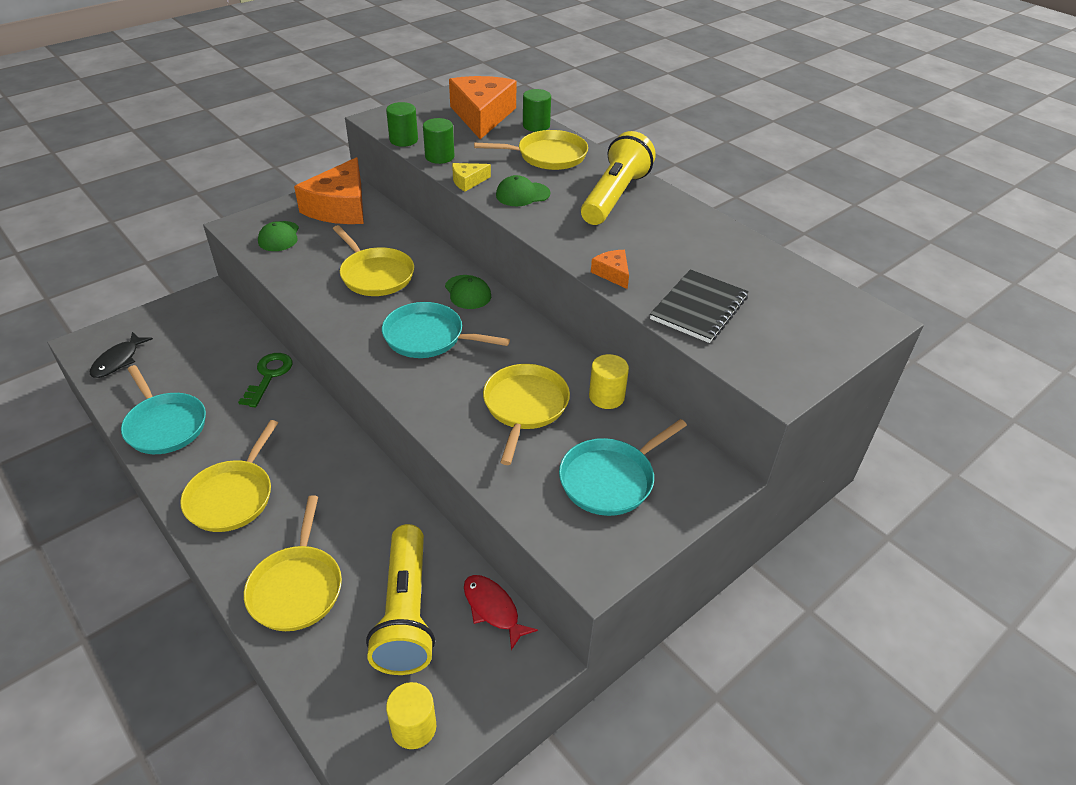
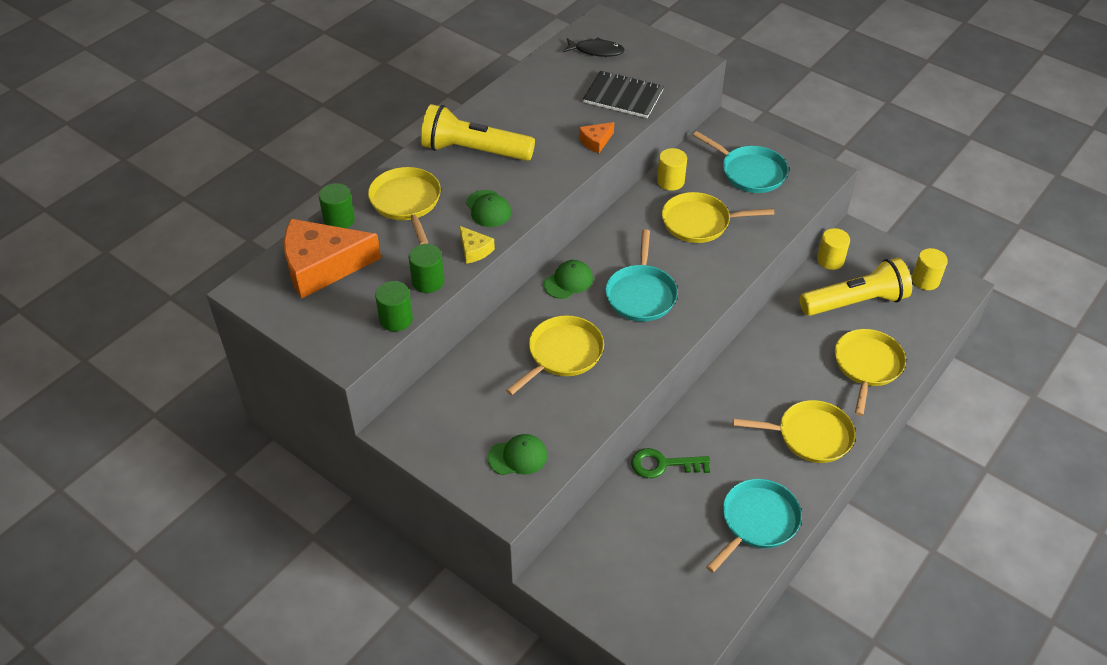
camera: 100 degrees left, 5 degrees up
(118, 360) = (688, 610): black fish -> black fish (596, 51)
(297, 588) = (867, 365): yellow pan -> yellow pan turned 60 degrees counterclockwise
(340, 207) = (443, 420): orange cheese -> none
(493, 609) = (830, 260): red fish -> yellow cylinder

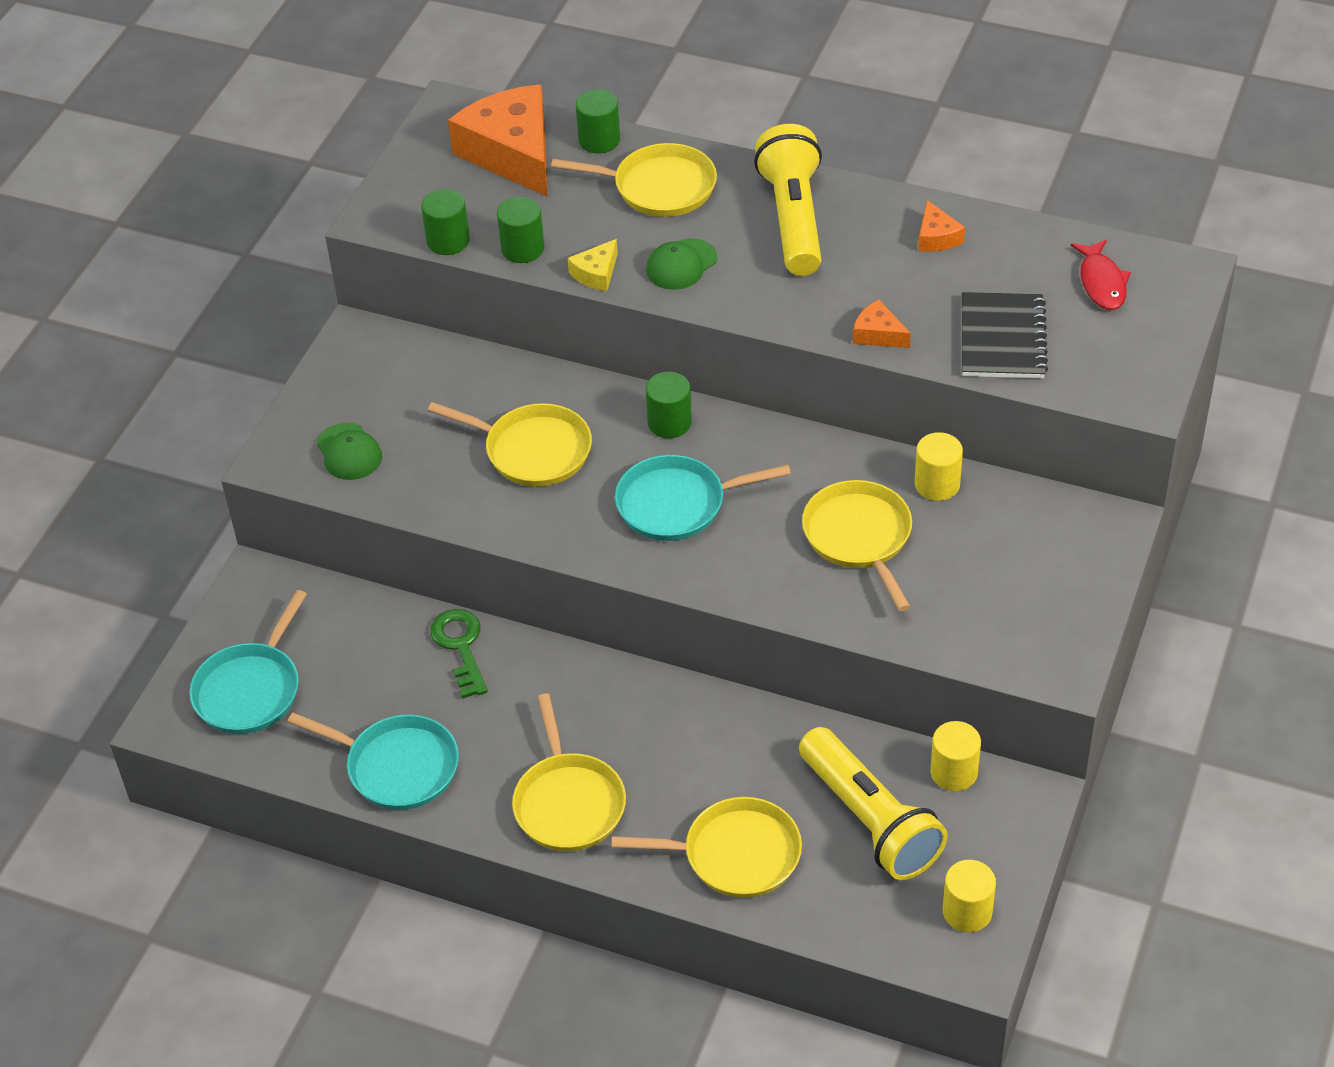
camera: 75 degrees right, 0 degrees up
(406, 202) = (659, 187): yellow pan -> yellow pan turned 45 degrees clockwise
(525, 99) = (936, 237): none -> orange cheese
(568, 281) = (669, 423): green cap -> green cylinder
(596, 51) = (1101, 283): black fish -> red fish
(750, 172) = (1010, 576): turquoise pan -> turquoise pan (250, 690)

